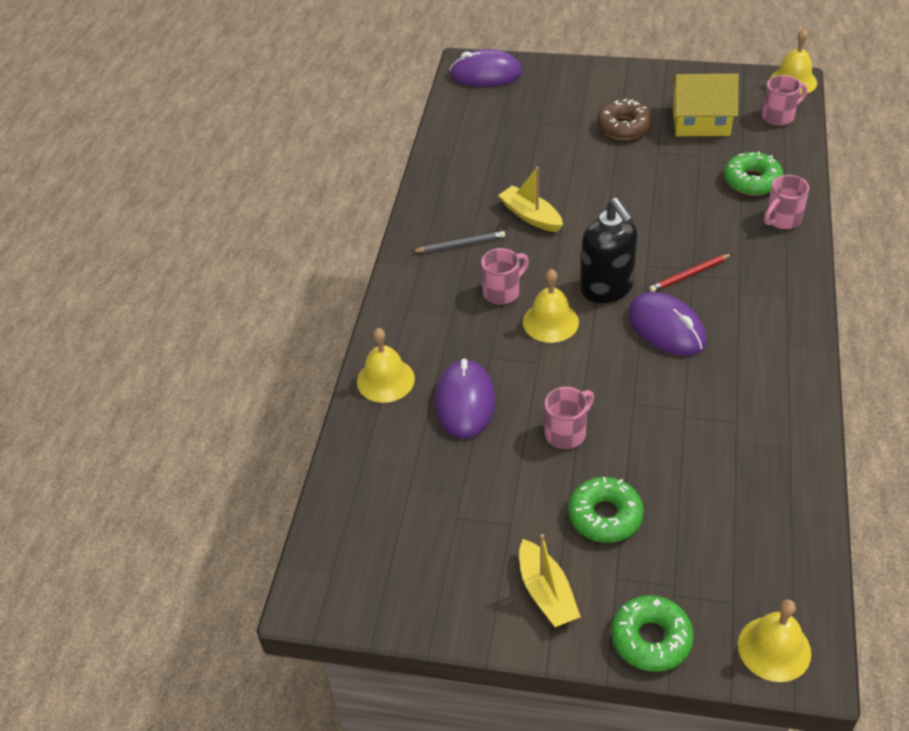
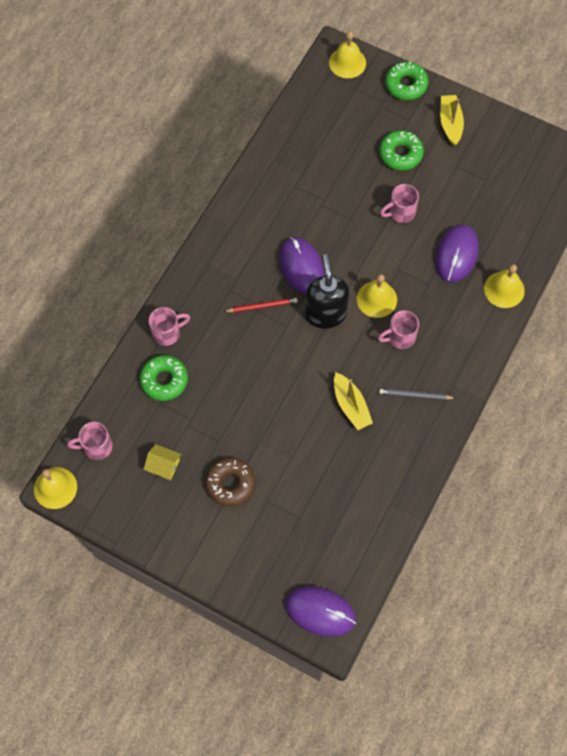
camera: 165 degrees left, 20 degrees up
(700, 121) = (163, 465): yellow house -> yellow house, size x0.52

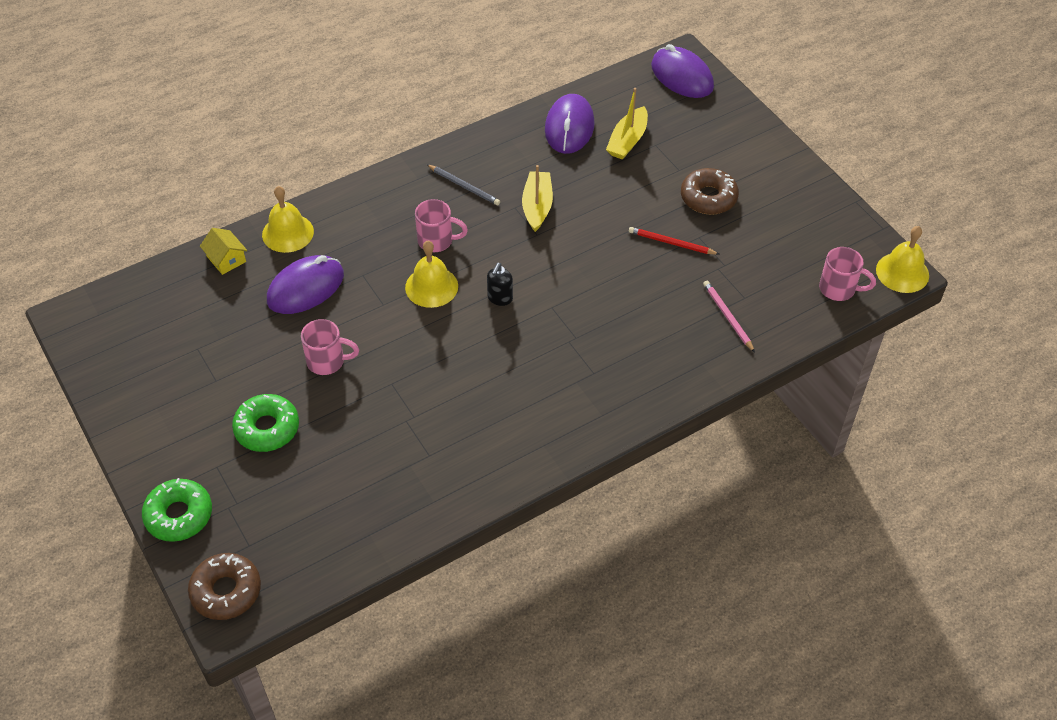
camera: 150 degrees left, 15 degrees down
(163, 465) = (771, 241): yellow house -> yellow house (226, 259)
(164, 380) = (727, 317): green donut -> pink pencil
(167, 333) = (697, 363): pink mug -> none
(262, 306) = (566, 339): red pencil -> red pencil (671, 243)
(301, 267) = (491, 358): purple mouse -> purple mouse (569, 127)
(325, 314) = (500, 298): black soap dispenser -> black soap dispenser, size x0.48
(347, 62) = (226, 591): yellow bell -> brown donut
(450, 123) = (172, 435): yellow boat -> yellow boat (627, 141)

